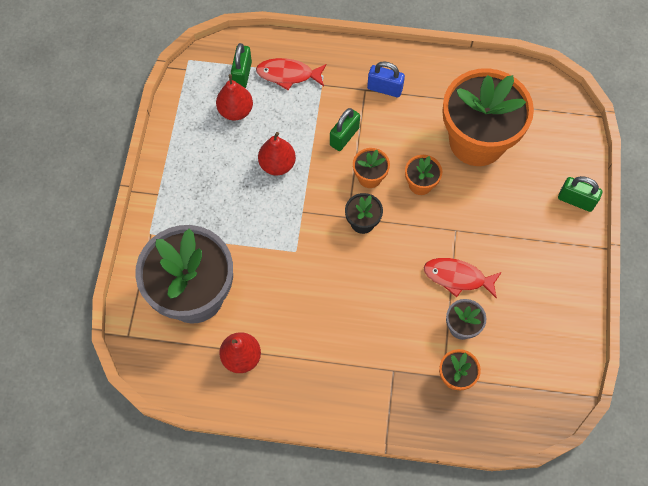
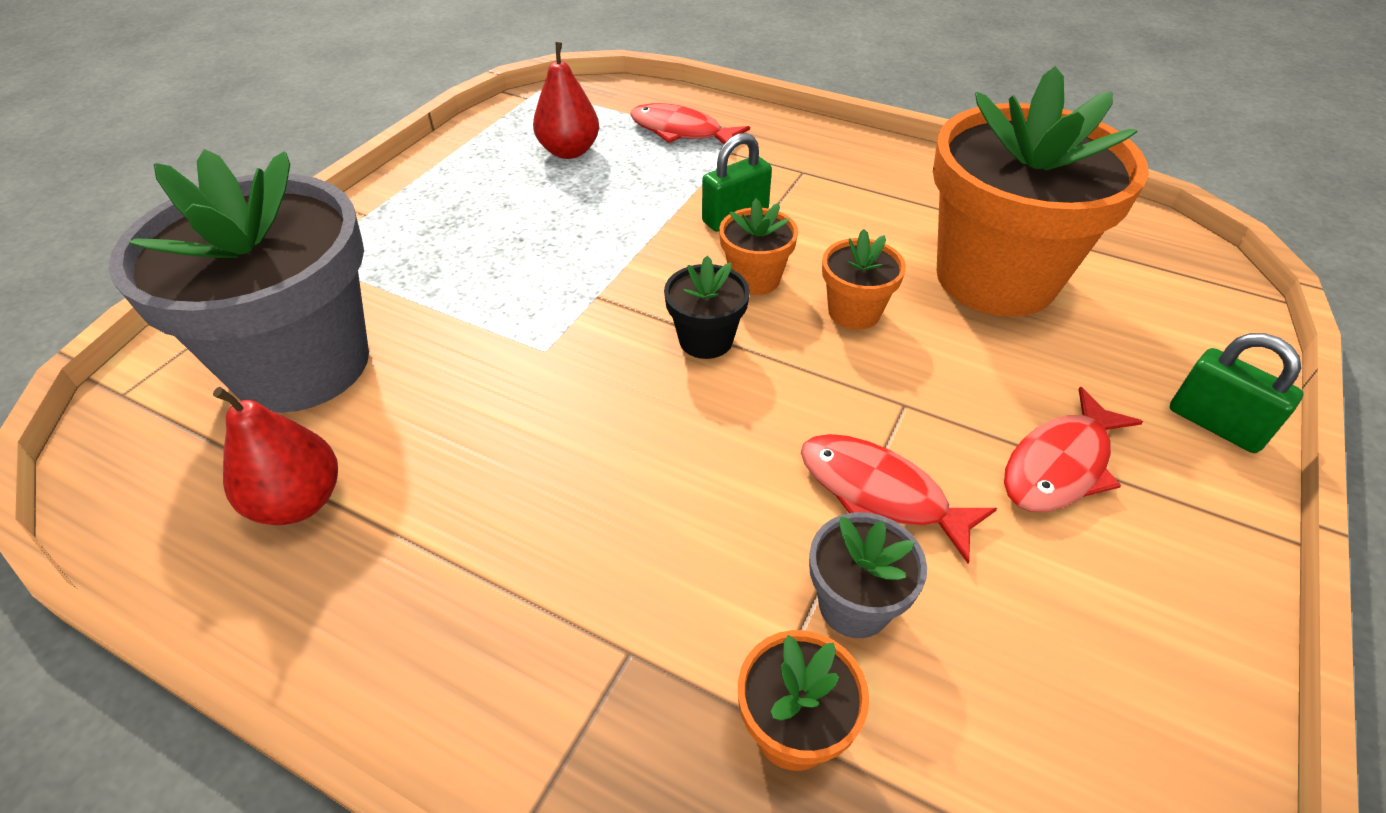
camera: 20 degrees right, 20 degrees down
(242, 74) = (608, 118): green padlock -> none
(277, 164) = (593, 225): red pear -> none
(384, 89) = (838, 177): blue padlock -> none
(520, 241) = (1060, 465): none -> red fish

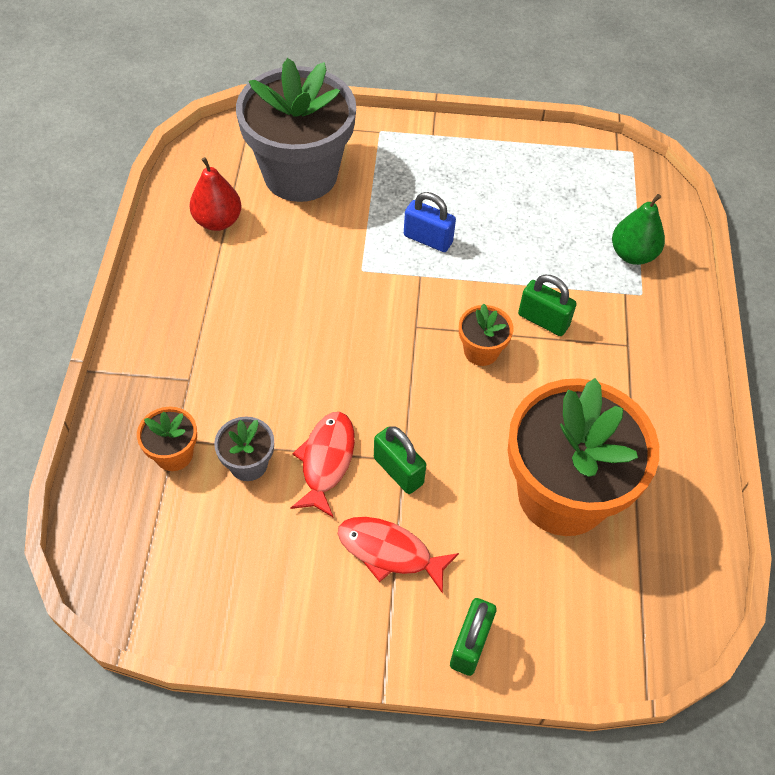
camera: 65 degrees right, 10 degrees up
(540, 270) = (428, 239): none -> blue padlock
(569, 151) = (563, 201): red pear -> none
(681, 131) = (632, 254): red fish -> green pear
(706, 340) = (409, 343): black flower pot -> none
(854, 312) = (477, 414): orange flower pot -> none
(922, 415) = (398, 471): none -> green padlock

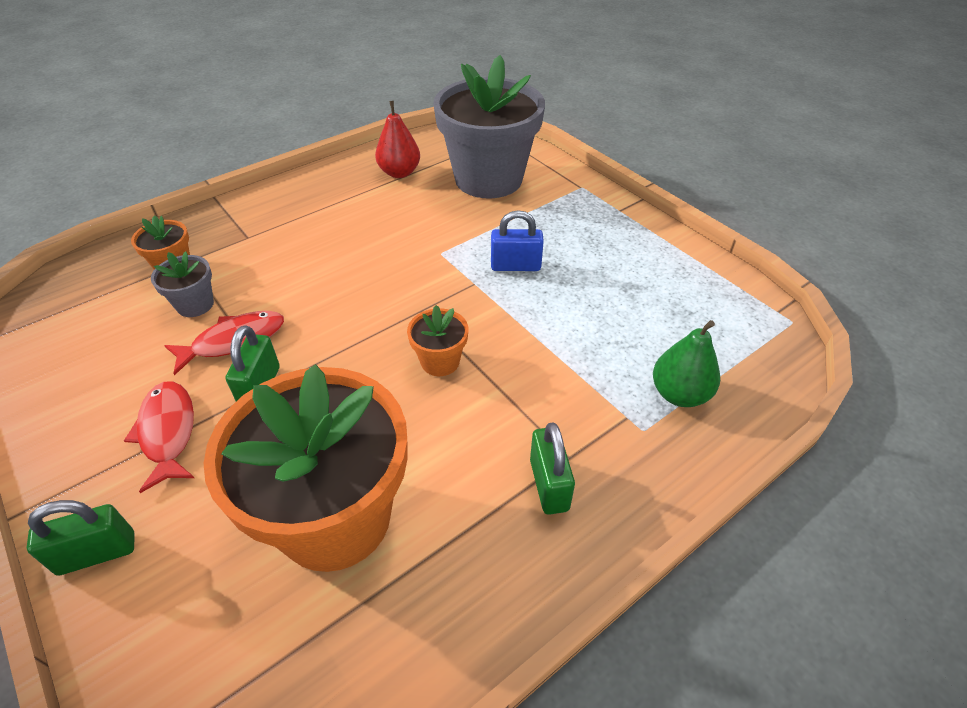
camera: 50 degrees right, 10 degrees down
(428, 239) = (515, 266): blue padlock -> blue padlock turned 75 degrees counterclockwise
(543, 320) = (521, 380): green padlock -> green padlock (549, 485)

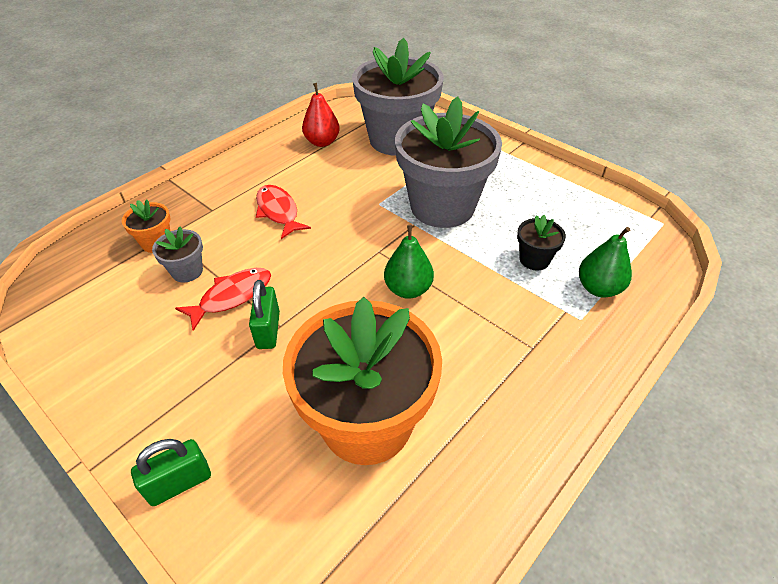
camera: 10 degrees left, 0 degrees up
(168, 432) = (203, 378): red fish -> red fish (278, 212)
(440, 361) = (408, 289): orange flower pot -> green pear
(515, 266) = (442, 207): blue padlock -> grey flower pot
(549, 485) = (524, 370): green padlock -> none
(608, 346) = (534, 259): none -> black flower pot

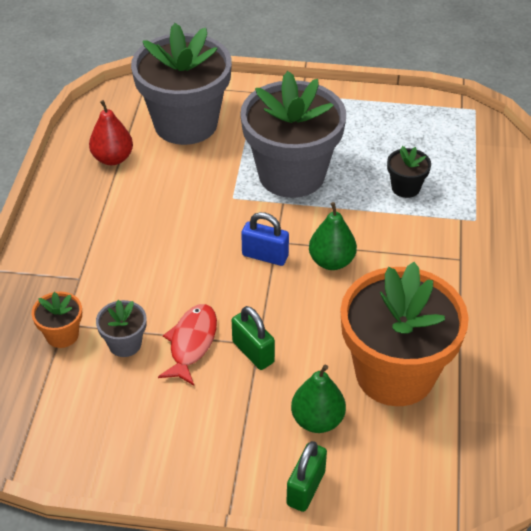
camera: 35 degrees left, 0 degrees up
(278, 212) = (148, 249): red fish -> none
(358, 258) = (265, 256): none -> blue padlock
(598, 288) = (469, 189): green pear -> green pear (317, 420)

